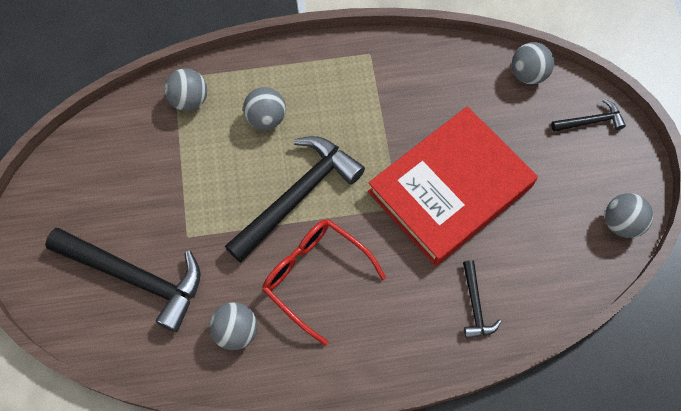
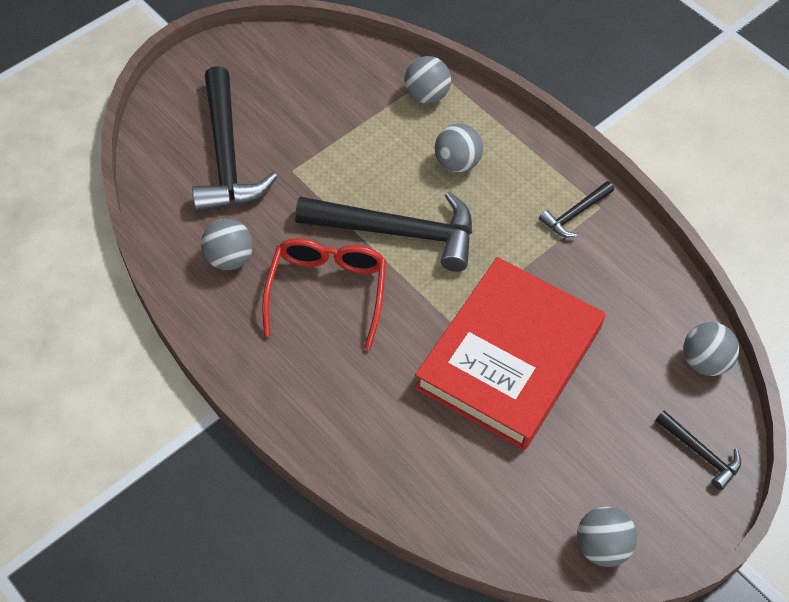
camera: 55 degrees right, 10 degrees down
(450, 189) = (508, 357): red book -> red book turned 75 degrees counterclockwise
(475, 305) = (398, 447): black hammer -> black hammer (575, 214)

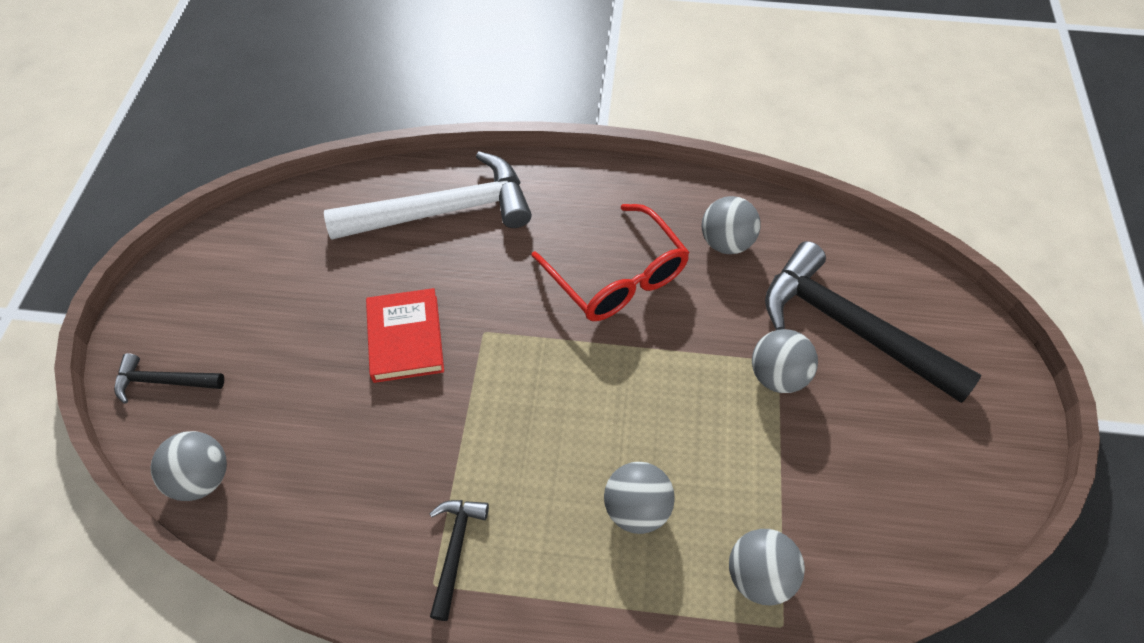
camera: 140 degrees right, 0 degrees up
(397, 232) = (616, 378): black hammer -> none
(398, 442) = (442, 211): none -> white hammer
(508, 357) = (406, 338): red book -> red book, size x0.49
(601, 546) = (218, 250): grey ball -> grey ball (777, 376)

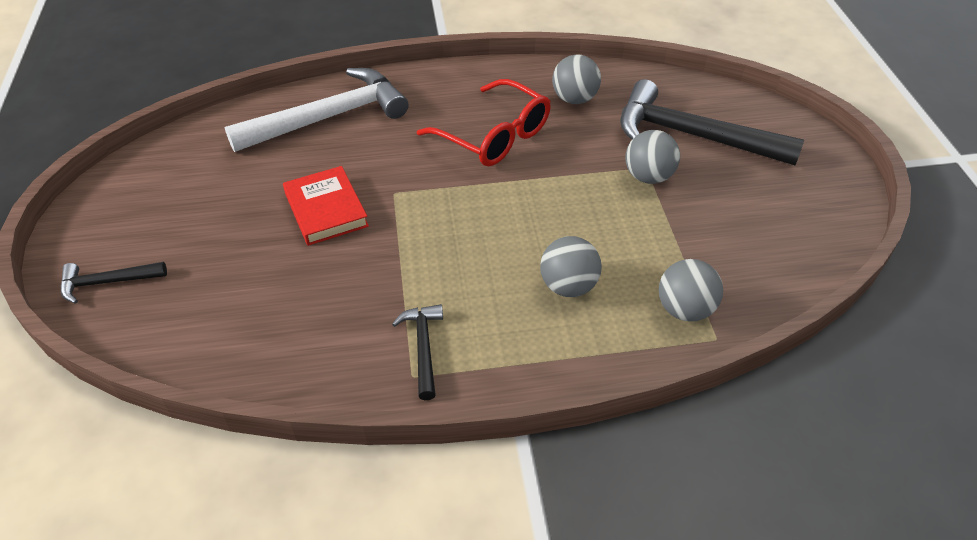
camera: 15 degrees left, 10 degrees down
(202, 478) = (169, 345): grey ball -> none

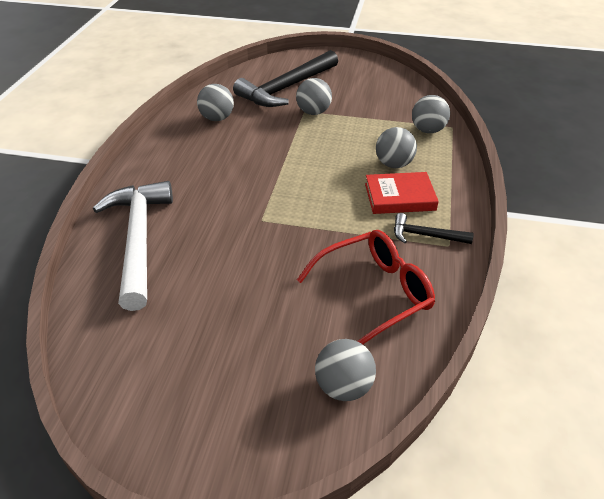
camera: 70 degrees left, 5 degrees down
(108, 282) = (275, 430): black hammer -> none
(163, 319) = (343, 386): none -> grey ball
(326, 209) = (259, 260): red book -> red book (399, 197)
(494, 136) = (231, 160): red glasses -> red glasses (374, 293)

